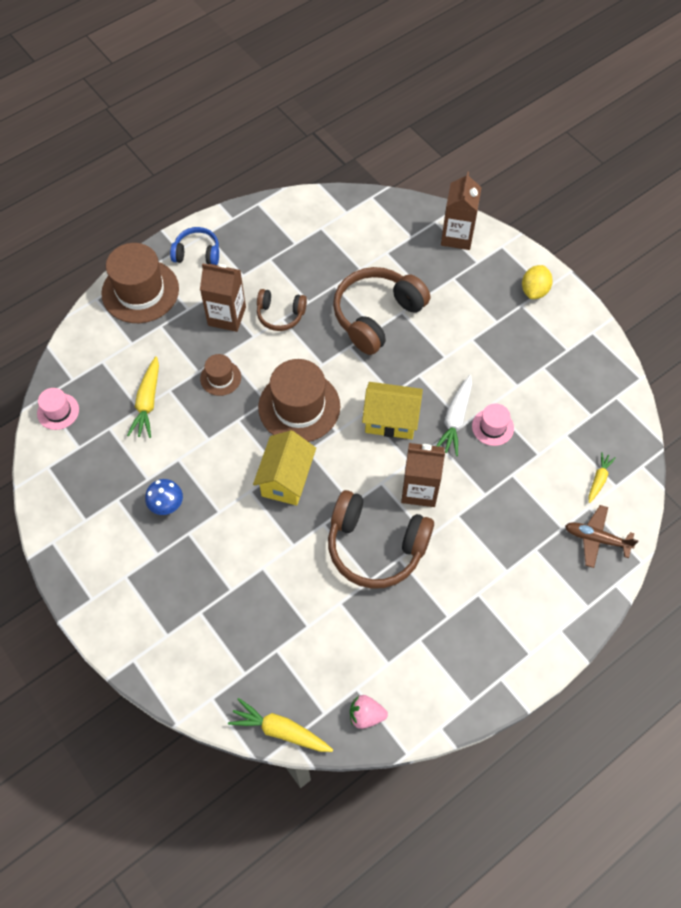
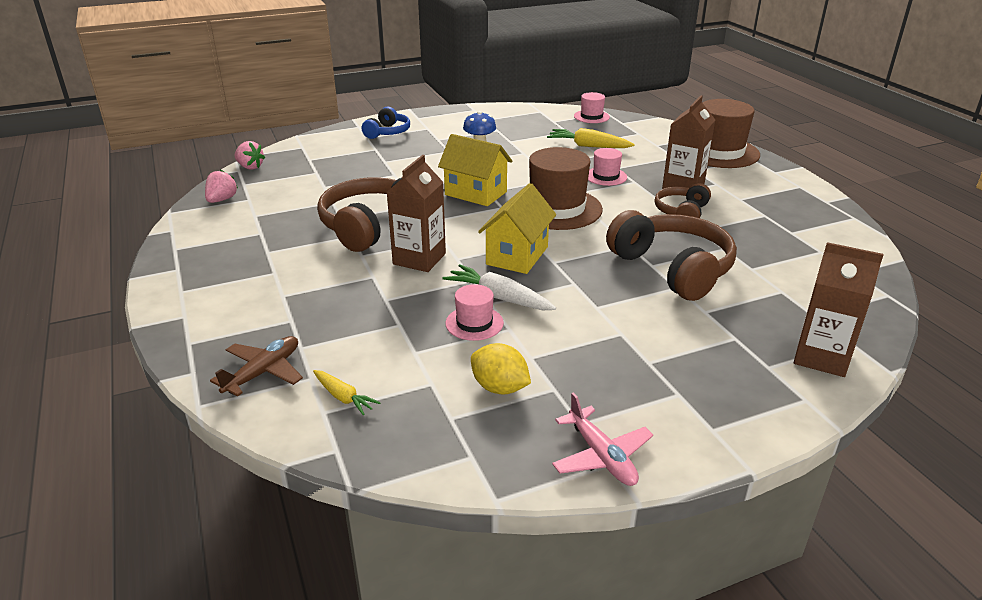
camera: 105 degrees right, 30 degrees down
(197, 253) = (771, 180): blue headphones -> blue headphones (388, 132)
(220, 378) = (605, 176): brown hat -> pink hat
(280, 730) = (250, 167): yellow carrot -> pink strawberry
(534, 290) = (707, 415): yellow lemon -> yellow lemon (499, 388)
(589, 336) = (601, 456): none -> pink plane

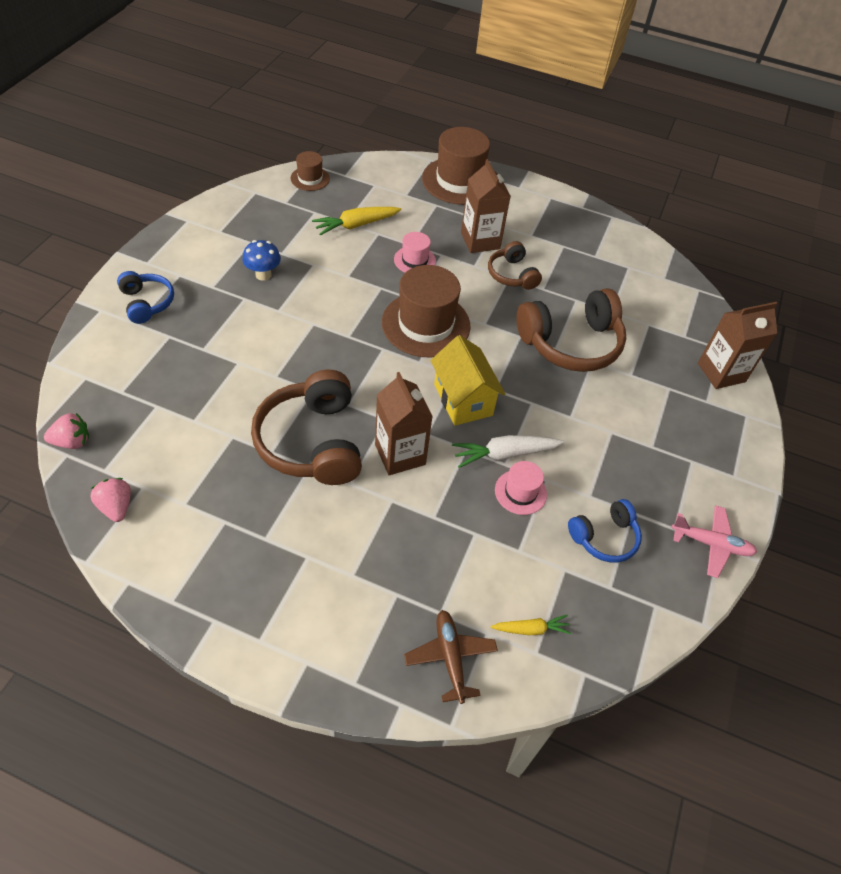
camera: 50 degrees left, 20 degrees up
(475, 193) = (342, 344): yellow house -> none
(499, 388) = (604, 537): yellow lemon -> blue headphones
(591, 117) = (310, 178): pink hat -> brown hat
(673, 268) = (571, 343): brown headphones -> brown headphones turned 150 degrees clockwise

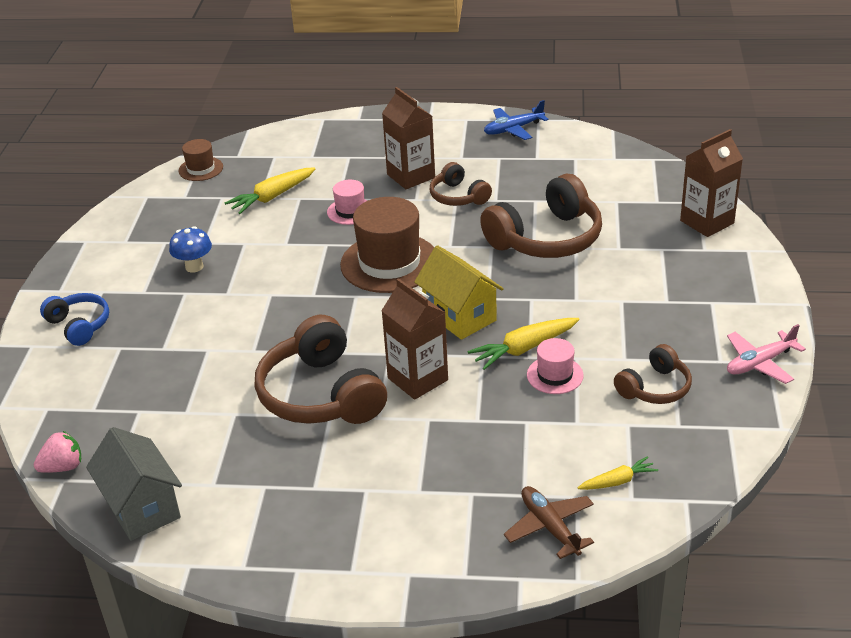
camera: 10 degrees left, 15 degrees down
(116, 507) = (142, 507): pink strawberry -> grey house
(459, 181) = (363, 129): brown hat -> none
(505, 454) = (524, 349): white carrot -> yellow carrot
(587, 220) = (513, 129): none -> blue plane
(604, 537) = (655, 388): blue headphones -> brown headphones
(711, 544) = (760, 363): pink plane -> pink plane turned 150 degrees clockwise

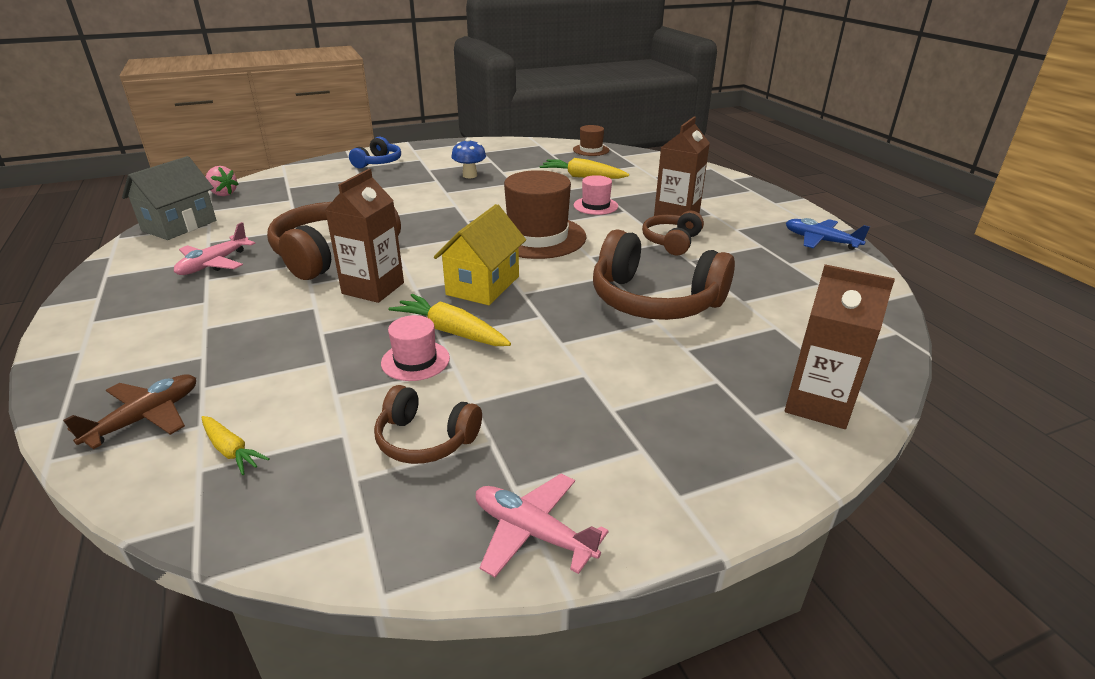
camera: 60 degrees right, 5 degrees down
(280, 481) = (214, 264): none -> pink plane

